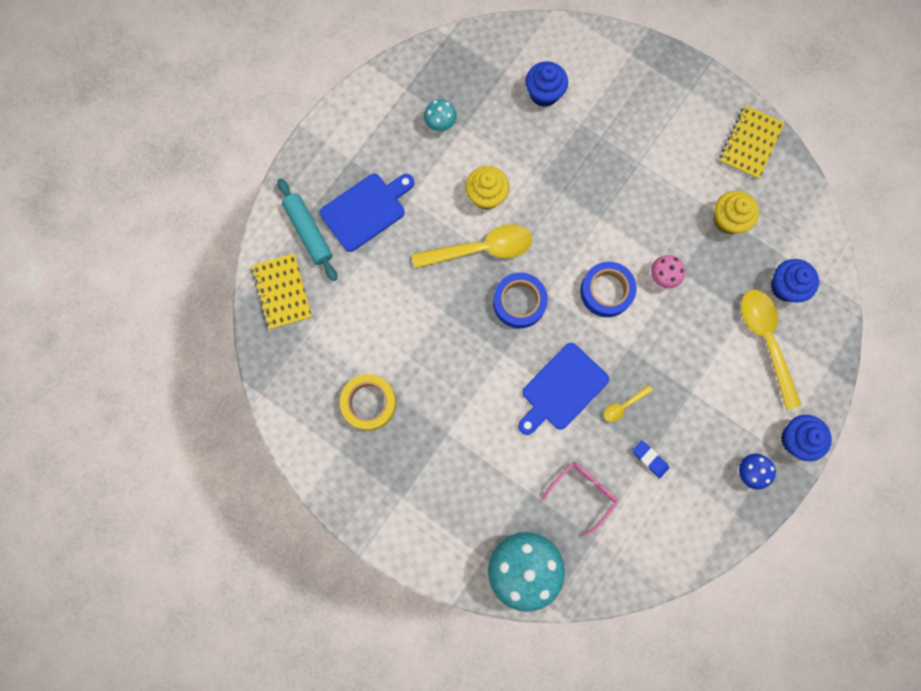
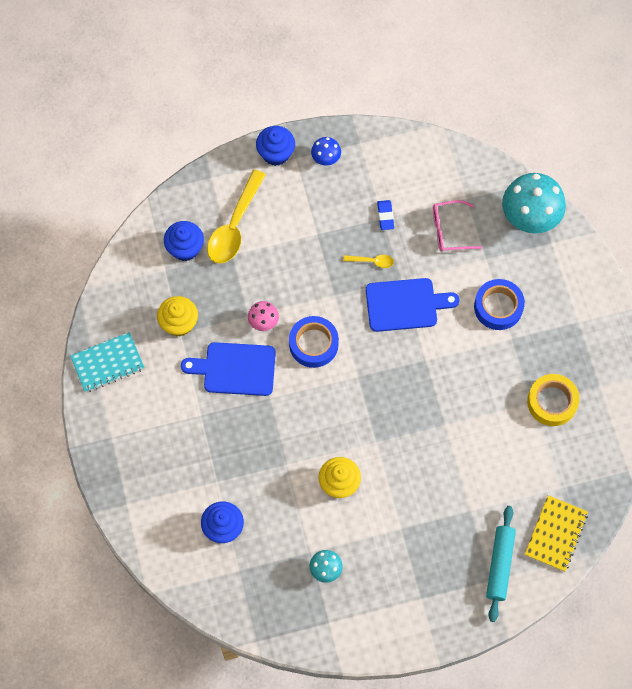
camera: 140 degrees left, 10 degrees down
(366, 210) = (441, 546): blue cutting board -> blue cutting board (235, 369)
(481, 249) = (378, 446): yellow spoon -> none
(519, 302) = (383, 386): blue tape -> blue tape (498, 307)
(750, 143) = (107, 363): yellow notebook -> turquoise notebook

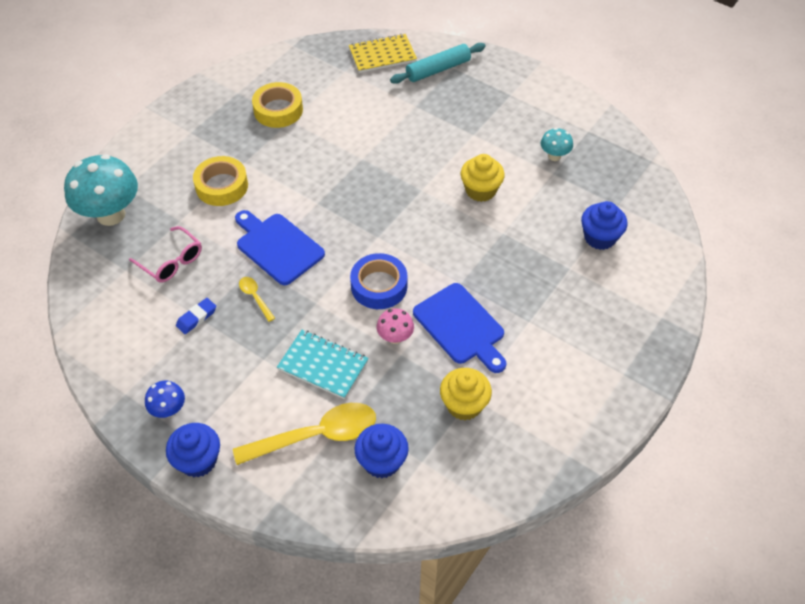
camera: 130 degrees left, 15 degrees down
(107, 363) = (563, 434): turquoise notebook -> turquoise notebook (323, 365)
(498, 307) = (222, 186): blue tape -> yellow tape

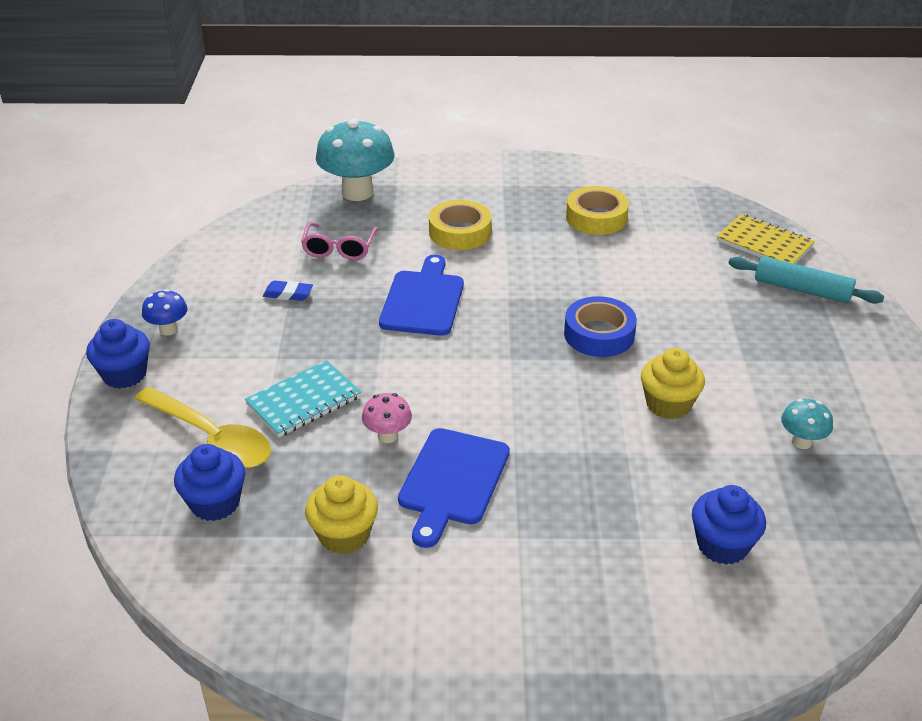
camera: 55 degrees right, 15 degrees down
(255, 297) = (346, 316): yellow spoon -> none
(323, 365) = (303, 401): turquoise notebook -> turquoise notebook turned 60 degrees clockwise
(379, 286) = (445, 391): blue tape -> blue tape (599, 334)

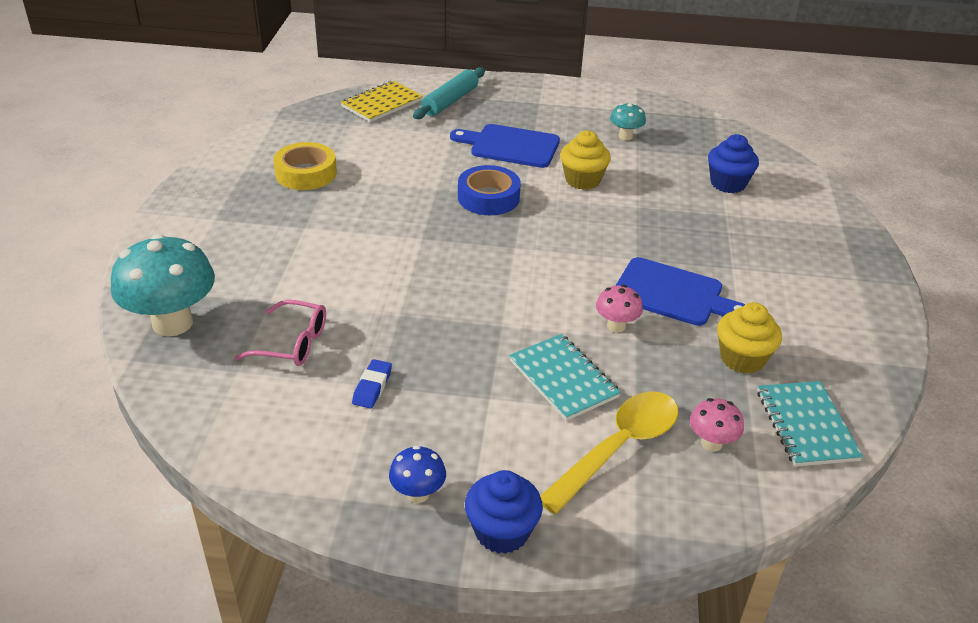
camera: 85 degrees left, 0 degrees up
(215, 503) = (711, 443): blue cupcake -> pink mushroom
(238, 582) = (806, 425): none -> turquoise notebook
(423, 300) = (411, 289): blue cutting board -> blue cutting board (510, 146)
(460, 232) = (296, 255): yellow tape -> none

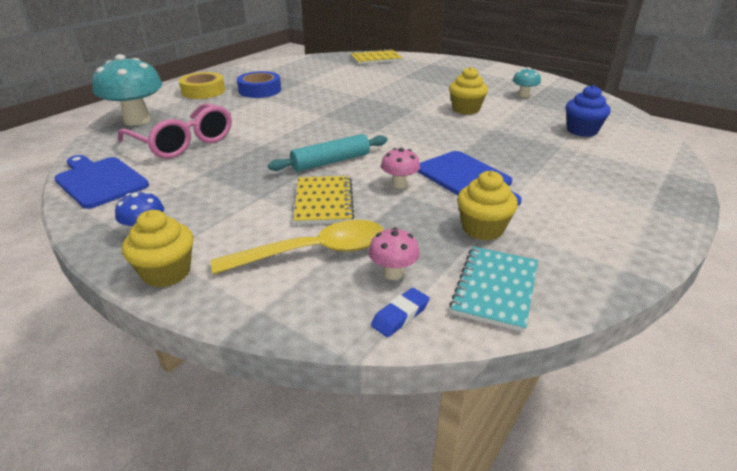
camera: 30 degrees right, 5 degrees down
(292, 343) = (183, 142): pink glasses -> pink glasses, size x1.63
(306, 173) = (293, 78): yellow tape -> yellow tape (203, 91)
(372, 387) = (197, 173): blue eraser -> blue eraser (400, 315)
(450, 101) = (419, 63): turquoise rolling pin -> turquoise rolling pin (331, 162)
(488, 197) = (389, 106): blue tape -> blue tape (260, 90)
(502, 532) = (166, 272): blue cupcake -> yellow cupcake
(510, 146) = (434, 87): blue cutting board -> blue cutting board (99, 181)
(563, 379) = (323, 202): turquoise notebook -> yellow notebook

